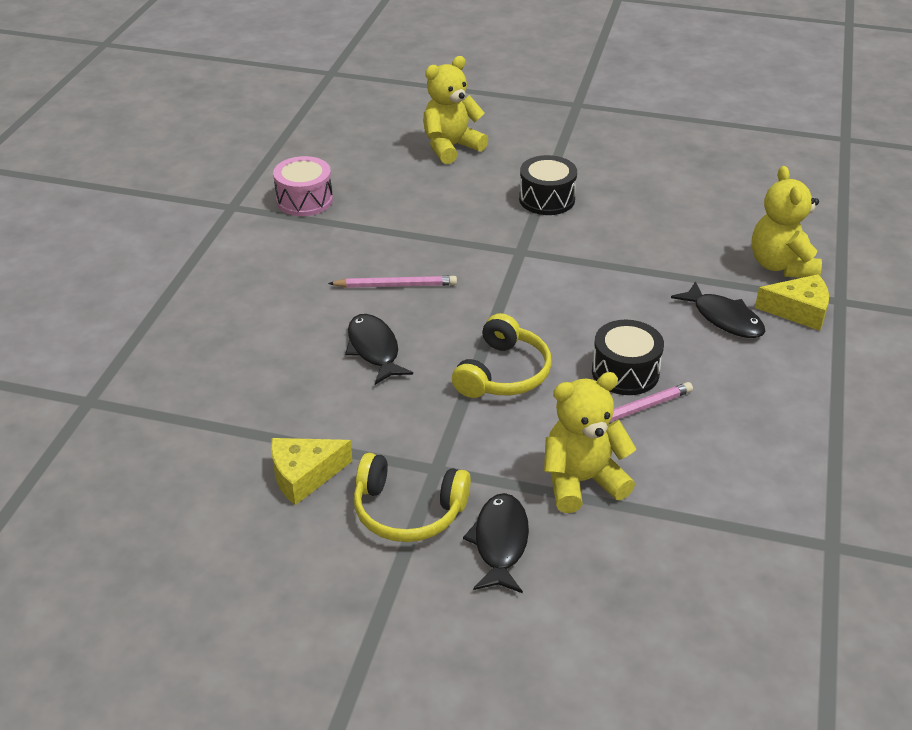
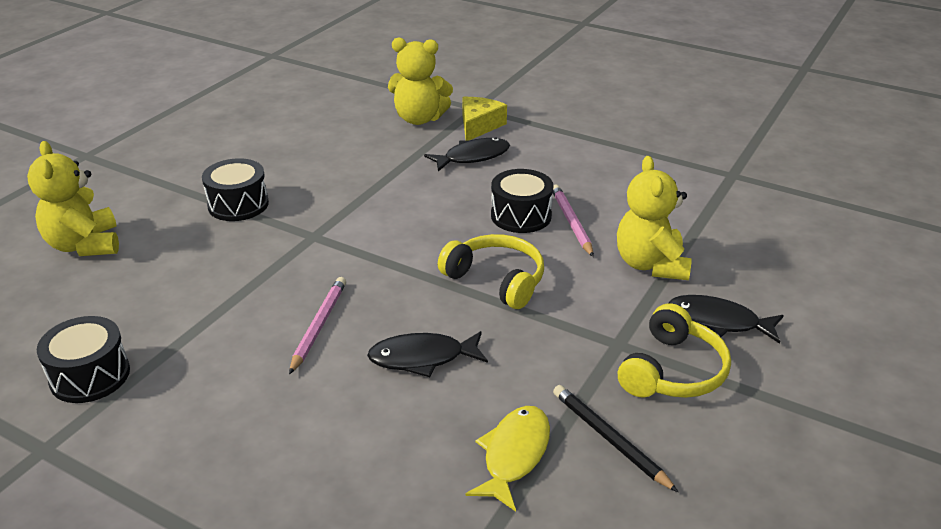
camera: 75 degrees left, 5 degrees down
(273, 421) = (514, 455): none -> yellow fish
(304, 200) = (90, 376): pink drum -> black drum
(304, 475) = (609, 439): yellow cheese -> black pencil

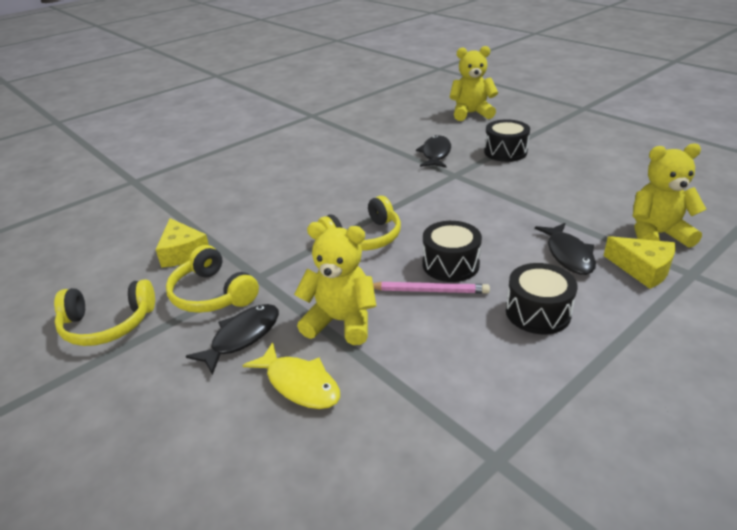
camera: 110 degrees right, 0 degrees up
(90, 376) = (353, 120): black drum -> black drum (538, 312)
(319, 326) = (354, 172): pink pencil -> none
(419, 119) = (656, 235): yellow teddy bear -> yellow teddy bear turned 60 degrees clockwise
(422, 358) = (302, 201): black fish -> black fish (435, 154)
(514, 455) = (203, 219): yellow fish -> yellow fish (299, 384)
(609, 439) = (183, 252): black pencil -> yellow cheese
(785, 443) = (107, 324): none -> yellow headphones

